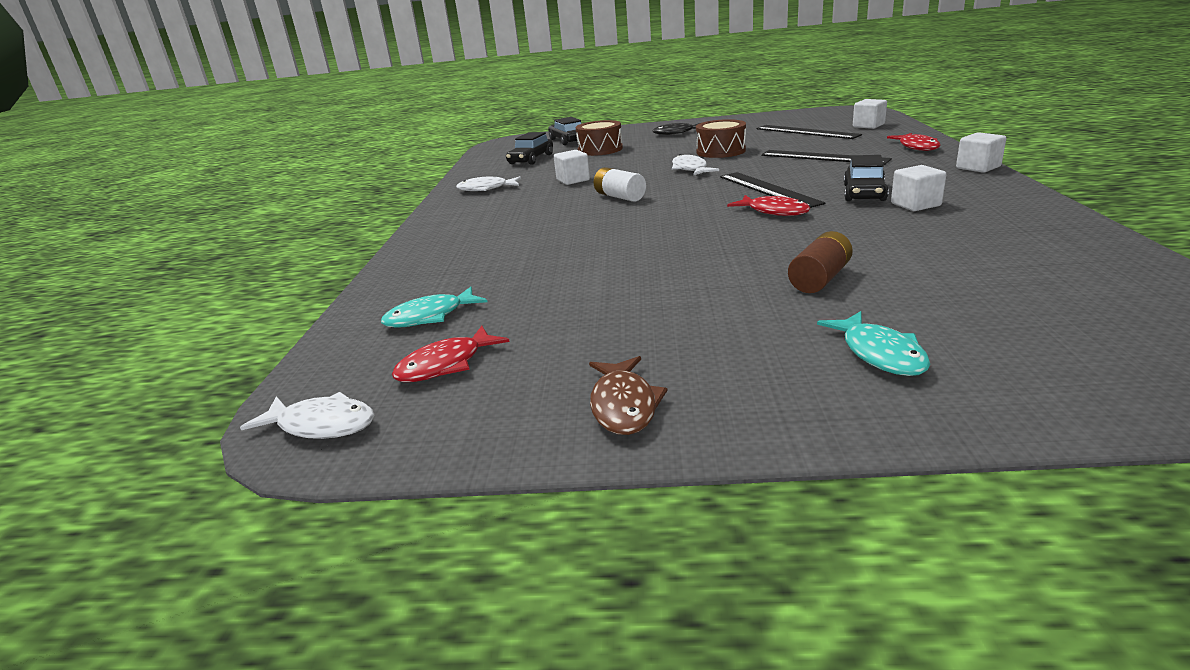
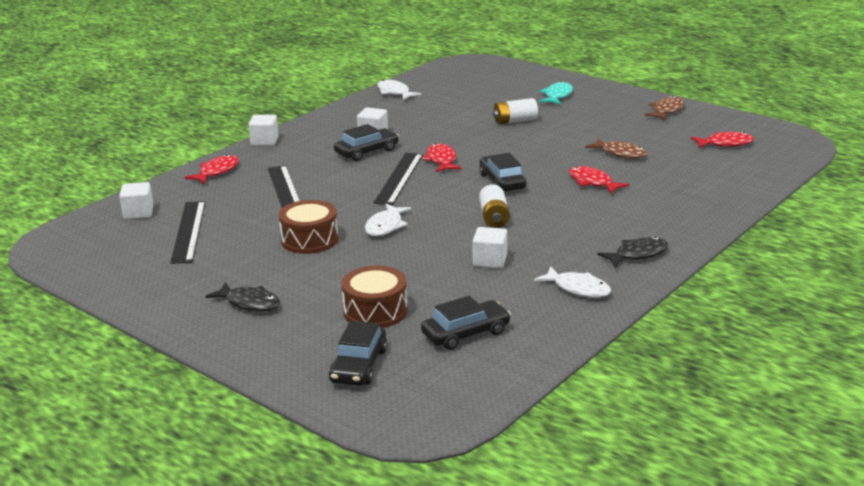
camera: 145 degrees left, 0 degrees up
(321, 425) = (790, 139): white fish -> white fish (394, 92)
(430, 316) = (720, 169): turquoise fish -> none
(460, 215) = (637, 254): none -> black fish
(576, 247) = (592, 182): none -> red fish
(591, 289) = (620, 153): none -> brown fish
(670, 218) = (502, 181): none -> black car
(819, 279) = (515, 121): brown battery -> white battery

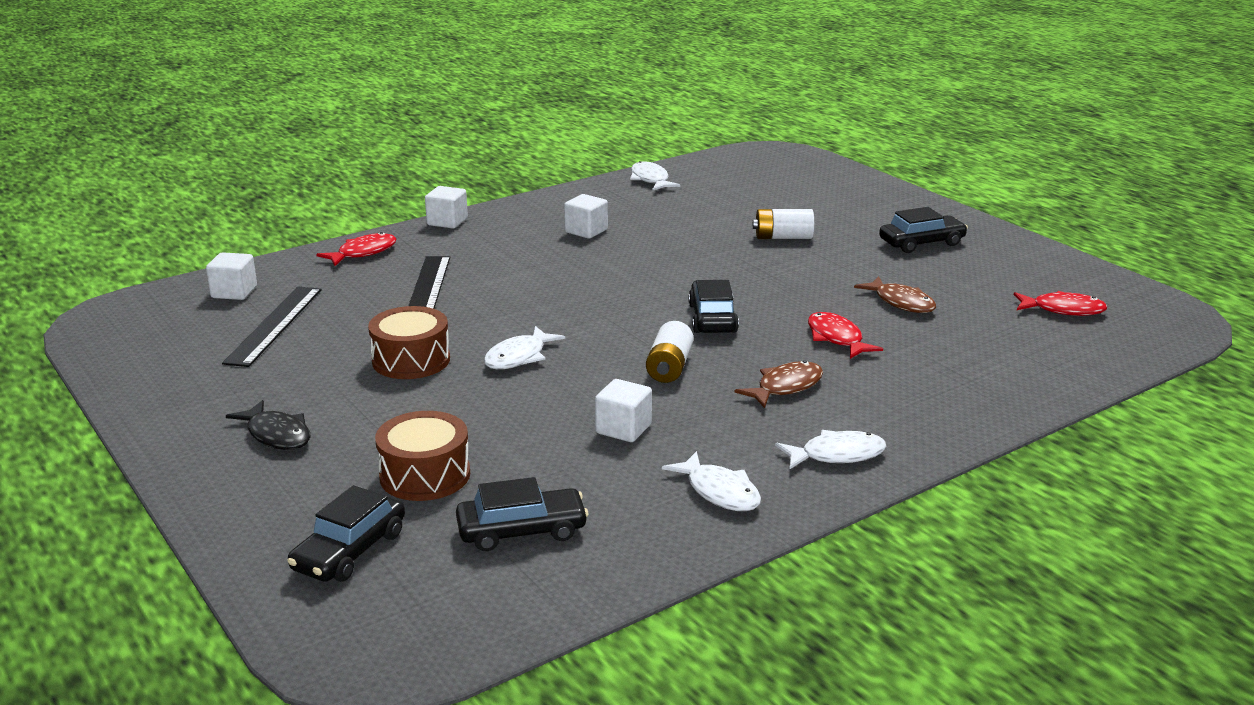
camera: 15 degrees right, 0 degrees up
(367, 152) = (563, 252): black car -> black car (921, 243)
(399, 178) = (580, 294): black ruler -> none
(441, 160) = (651, 277): red fish -> none
(557, 96) = (862, 211): turquoise fish -> none
(637, 254) = (836, 455): black fish -> white fish
(666, 111) = (1004, 251): brown fish -> brown fish (785, 387)

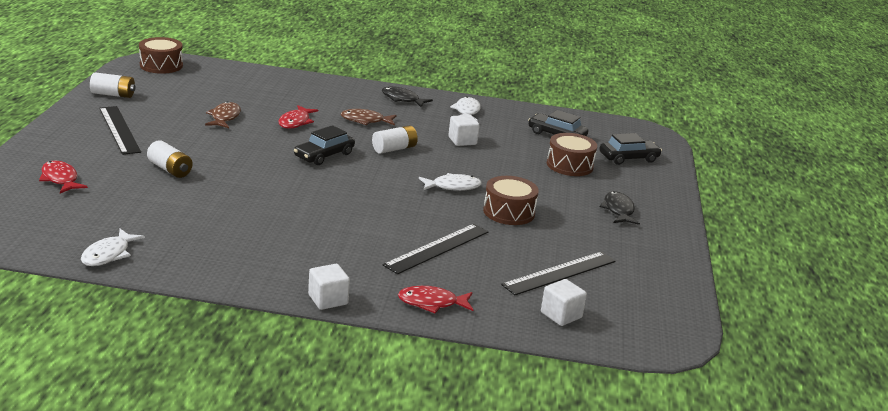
camera: 140 degrees left, 0 degrees up
(586, 231) = (259, 237): white cube -> none
(836, 455) = (402, 99): white fish -> black fish
(921, 243) = (119, 129): black car -> black ruler
(1045, 266) = (113, 94): none -> white battery
(1063, 310) = (174, 83): red fish -> red fish (60, 179)
(1151, 322) = (161, 65): none -> brown drum

